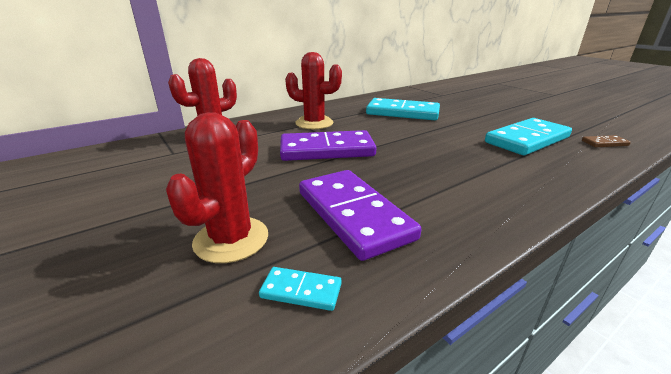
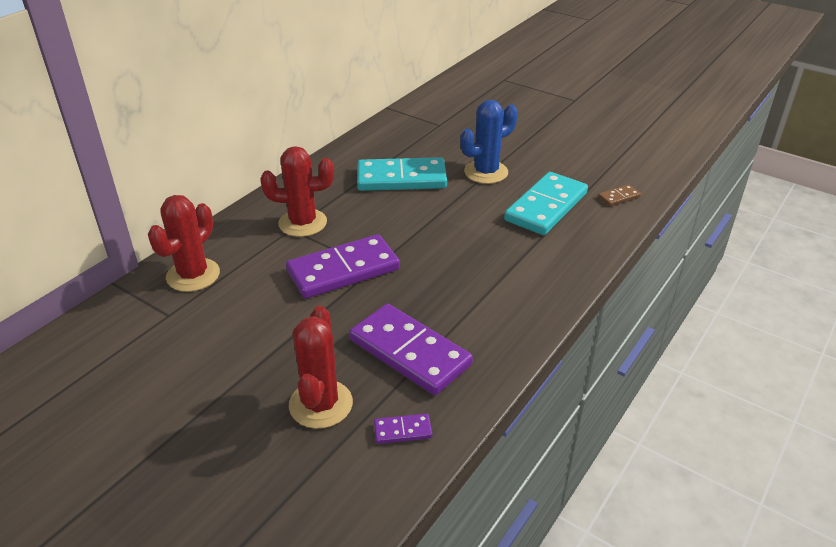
camera: 20 degrees left, 10 degrees up
(301, 291) = (402, 431): turquoise domino -> purple domino
(473, 117) = (486, 172): none -> blue cactus

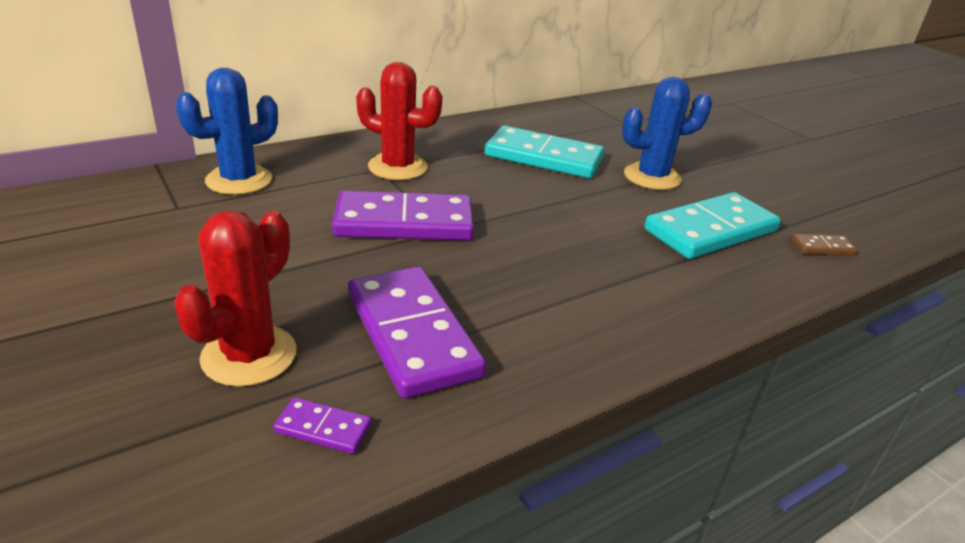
camera: 20 degrees right, 5 degrees down
(193, 275) = (239, 180): red cactus -> blue cactus

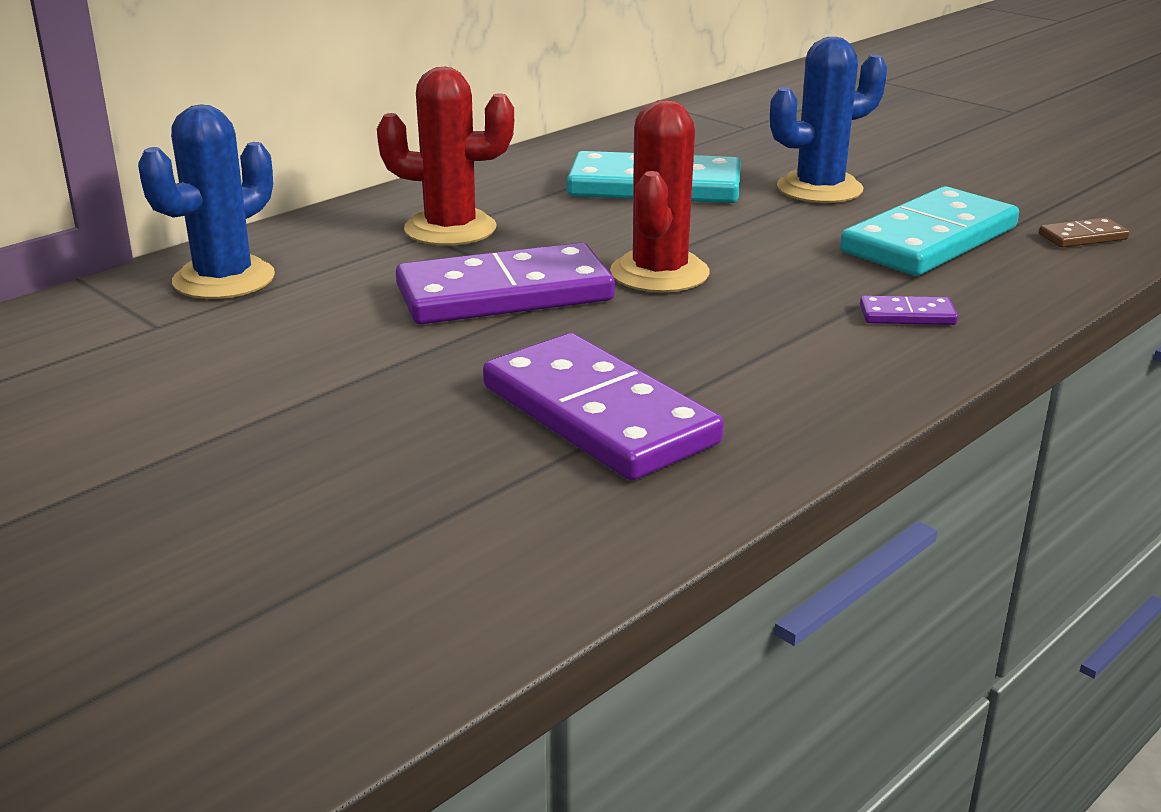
camera: 10 degrees left, 5 degrees down
(249, 355) = (393, 472): red cactus -> red cactus (659, 273)
(323, 428) = (547, 528): purple domino -> purple domino (907, 315)

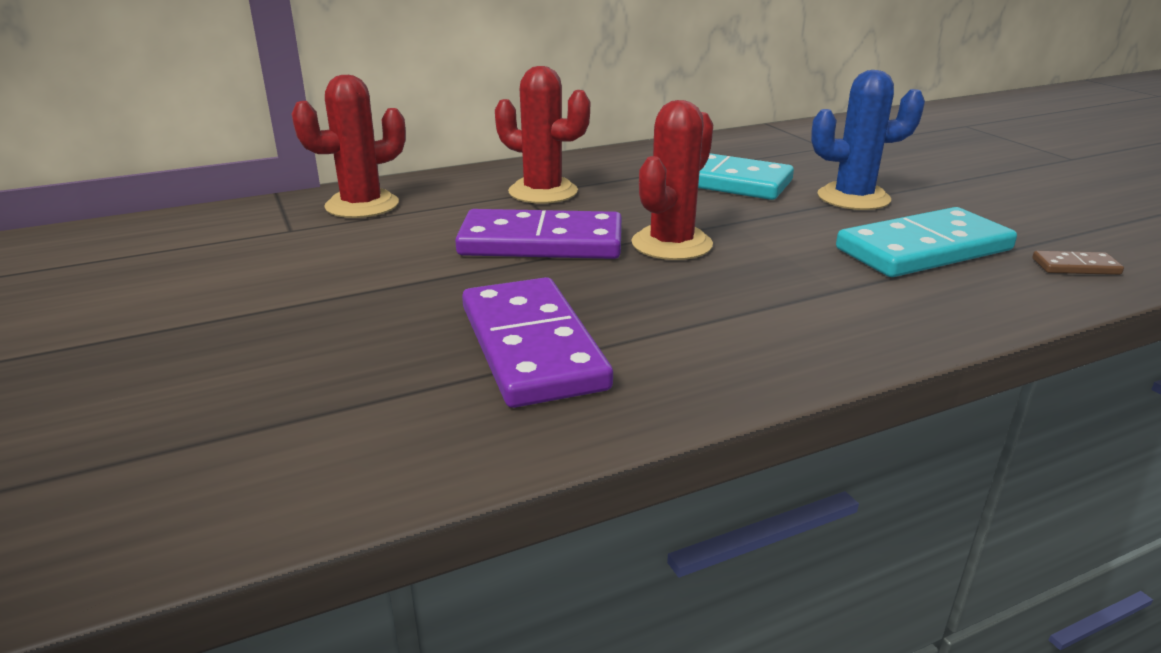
camera: 20 degrees right, 0 degrees up
(224, 279) = (362, 205): blue cactus -> red cactus
(907, 315) = (859, 309): purple domino -> none

